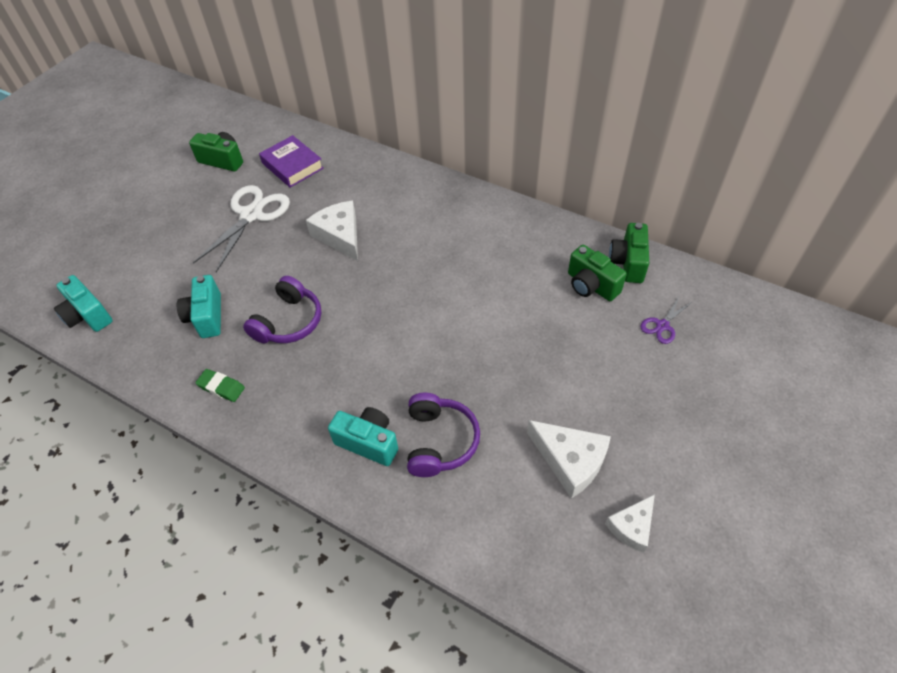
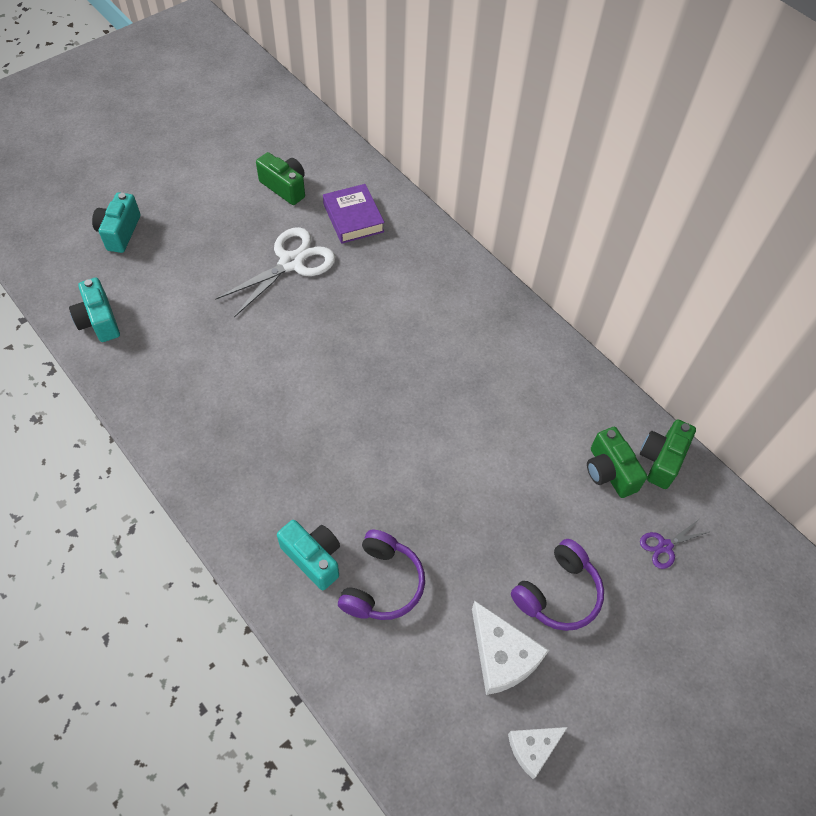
camera: 15 degrees right, 5 degrees up
(206, 317) = (208, 363): turquoise camera -> turquoise camera (120, 232)
(221, 387) = (196, 446): green eraser -> none
(288, 321) = (285, 398): purple headphones -> purple headphones (558, 593)
(340, 235) = (371, 318): white cheese -> none

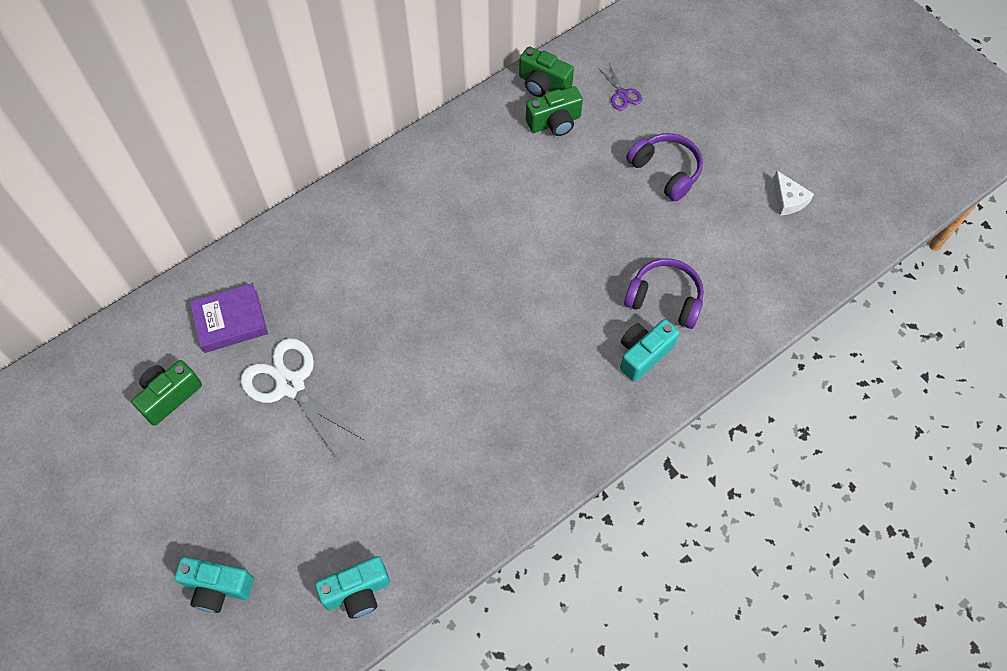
camera: 85 degrees left, 5 degrees up
(502, 655) = (720, 214): white cheese -> none

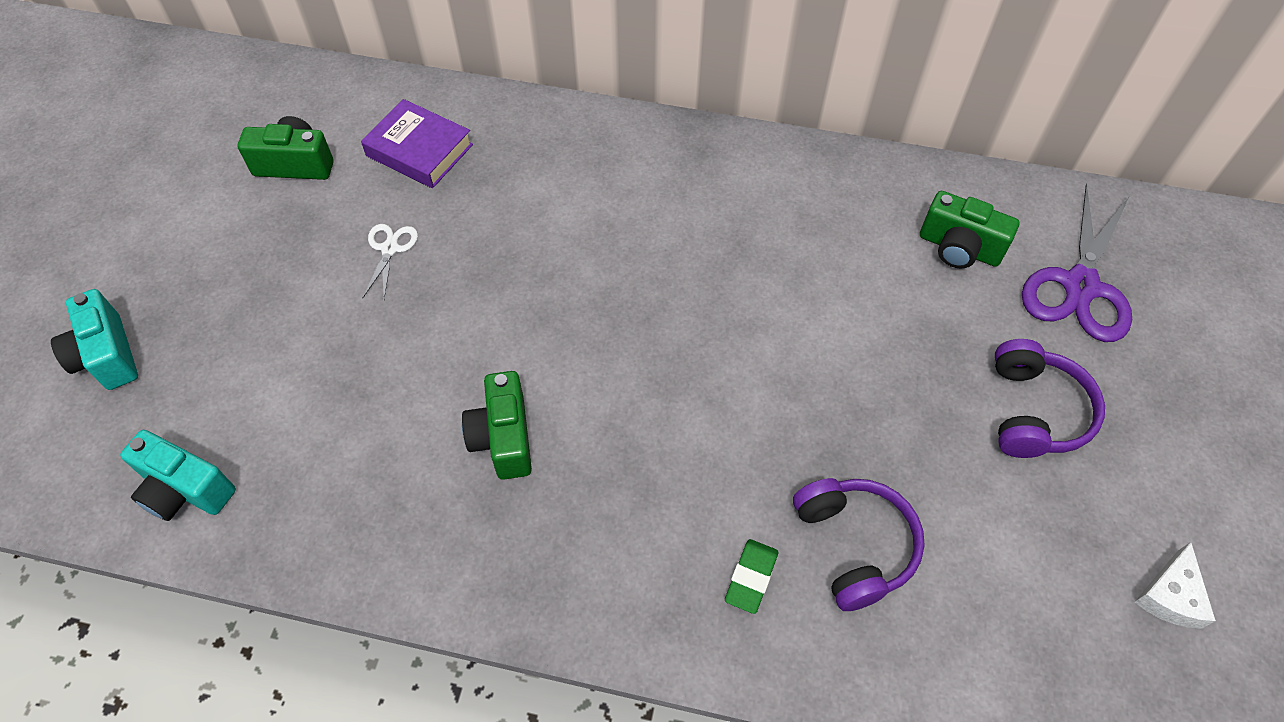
camera: 50 degrees right, 5 degrees down
(290, 385) = (390, 249): white scissors -> white scissors, size x0.49
(543, 85) = (993, 201): green camera -> green camera (503, 438)
(622, 94) = (1080, 286): purple scissors -> purple scissors, size x2.06
(643, 354) = (751, 578): turquoise camera -> green eraser

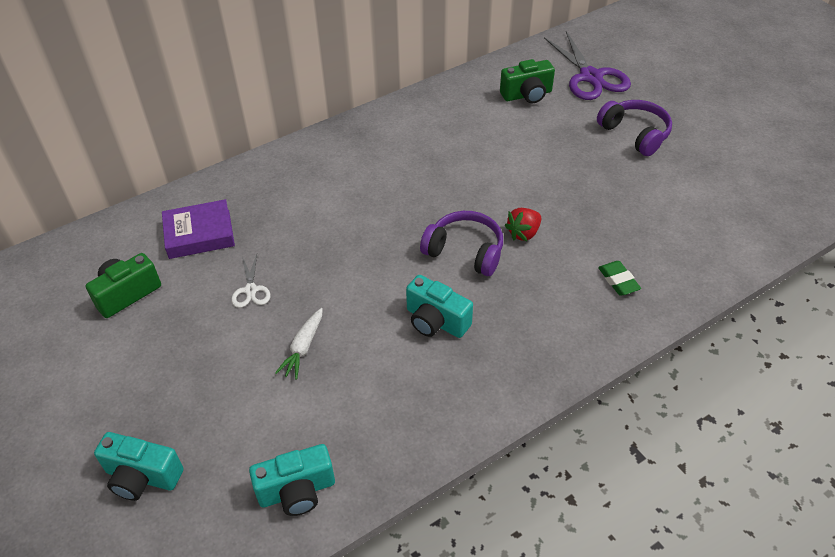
camera: 45 degrees left, 10 degrees down
(358, 352) = (303, 348): none -> white carrot
(390, 249) = (251, 290): white scissors -> white scissors turned 150 degrees counterclockwise
(503, 438) = (436, 321): green camera -> turquoise camera
(721, 421) = (523, 233): none -> red strawberry
(854, 545) = (639, 235): purple headphones -> purple headphones (465, 251)
(1170, 595) = (758, 160): white cheese -> none

